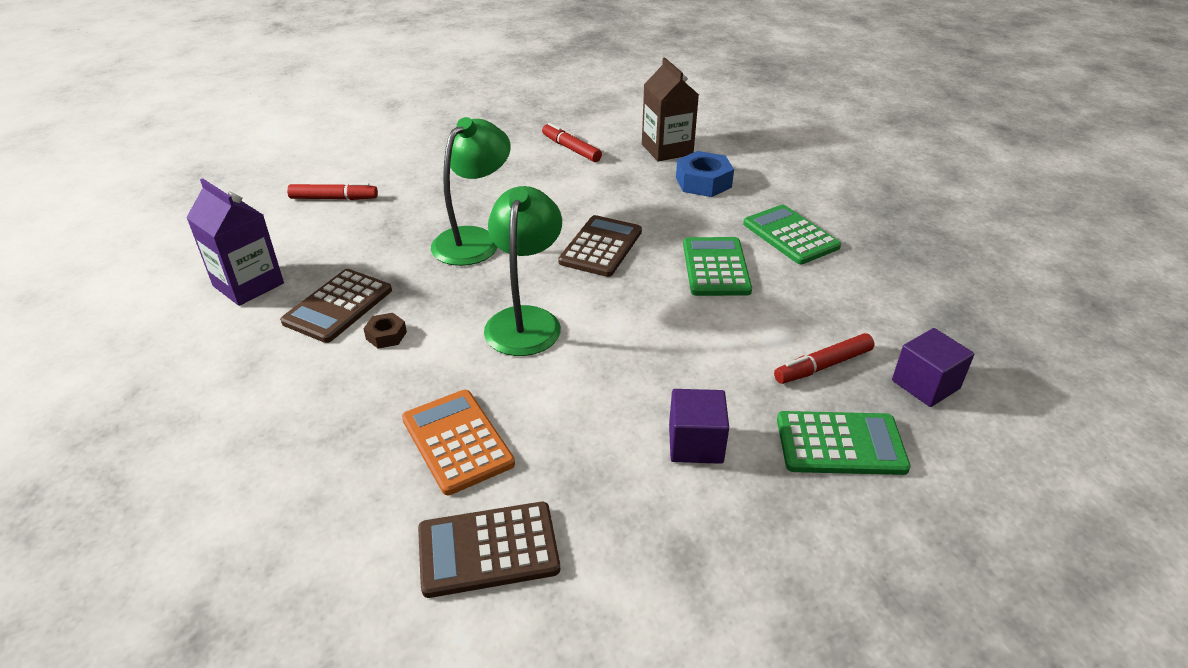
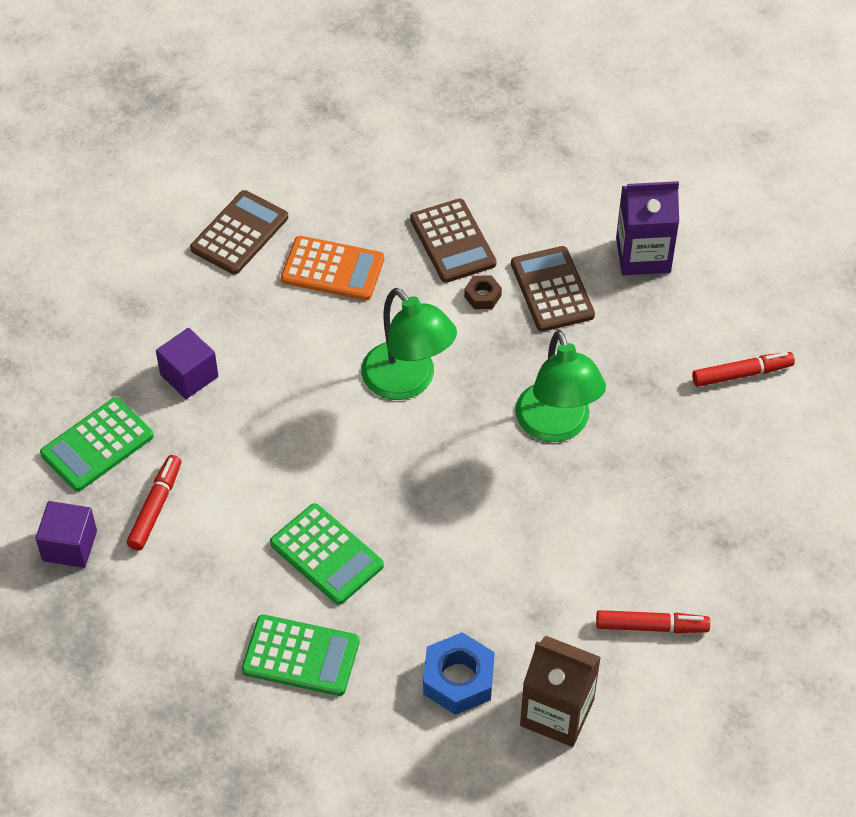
camera: 135 degrees right, 15 degrees up
(334, 198) = (741, 374): red marker -> red marker turned 150 degrees counterclockwise
(600, 247) = (446, 502): brown calculator -> brown calculator (453, 241)

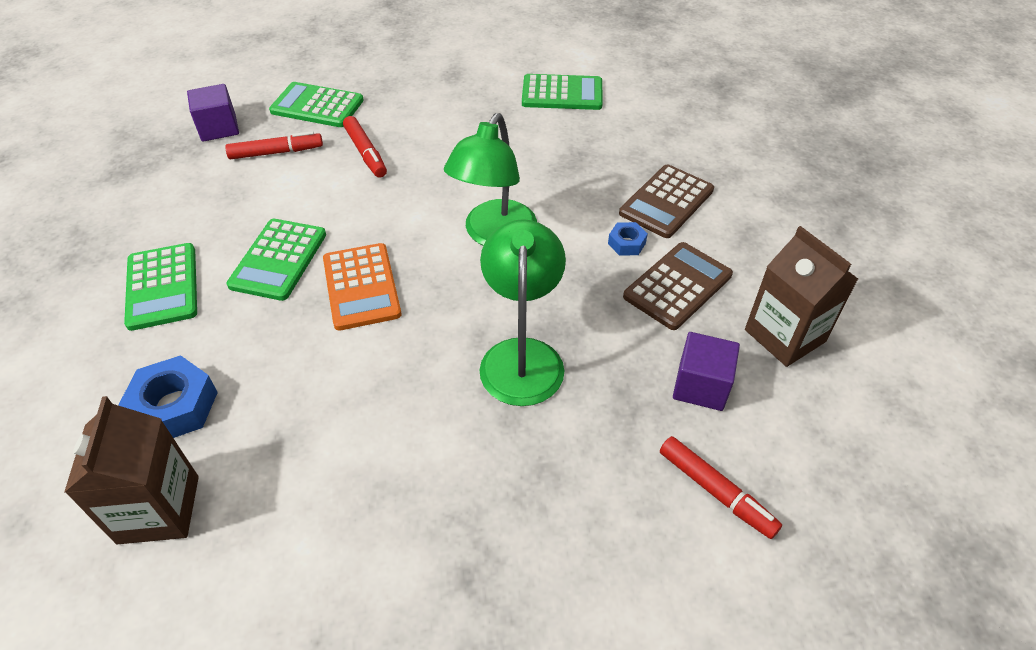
camera: 60 degrees right, 5 degrees down
(189, 376) = (410, 121): purple cube -> purple cube (701, 386)
(239, 233) = (562, 93): brown calculator -> green calculator
(332, 269) = (572, 149): orange calculator -> orange calculator (361, 287)
(482, 296) = (626, 243): brown nut -> blue nut
(556, 426) = (522, 356): green lamp -> green lamp turned 135 degrees clockwise
(643, 255) = (785, 335): purple carton -> brown carton
(651, 626) = (310, 552): red marker -> red marker (365, 152)

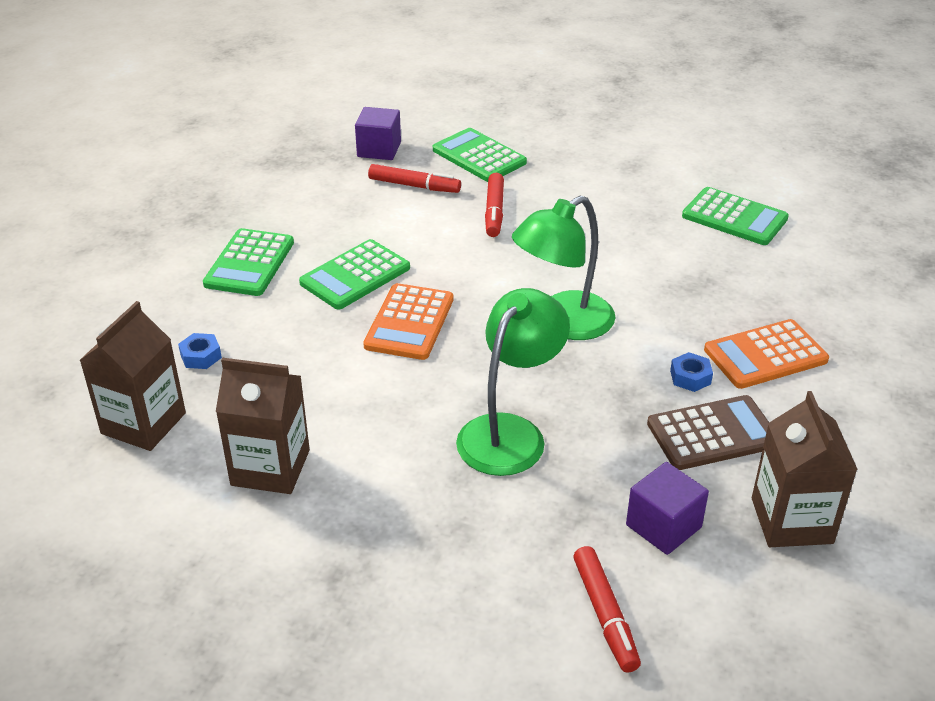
camera: 30 degrees right, 10 degrees down
(174, 406) = (201, 356): blue nut -> blue nut, size x0.54
(327, 495) = (270, 467): none -> brown carton
(666, 202) = (765, 355): brown calculator -> orange calculator

